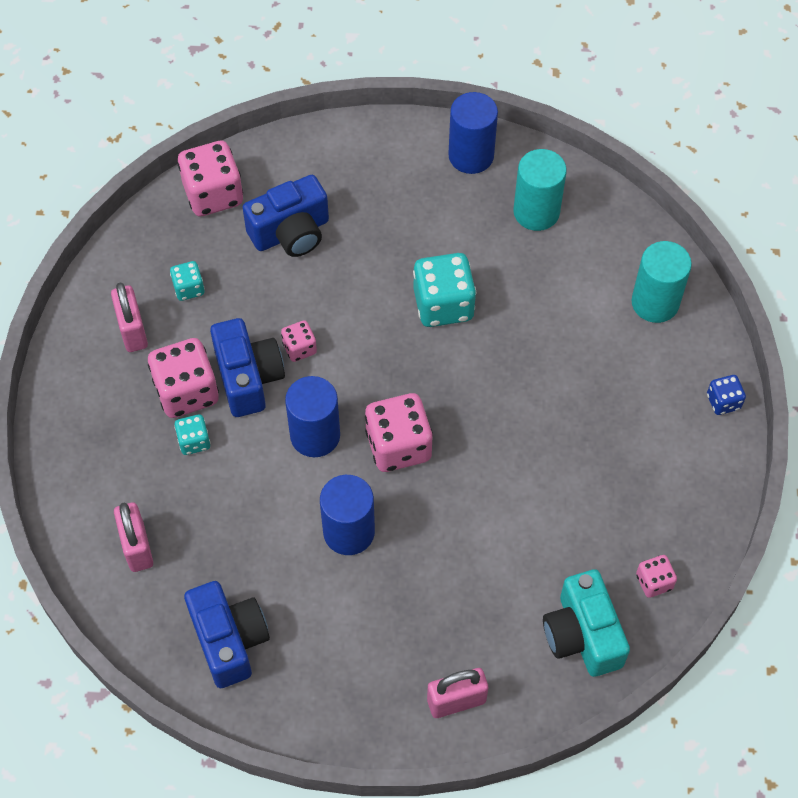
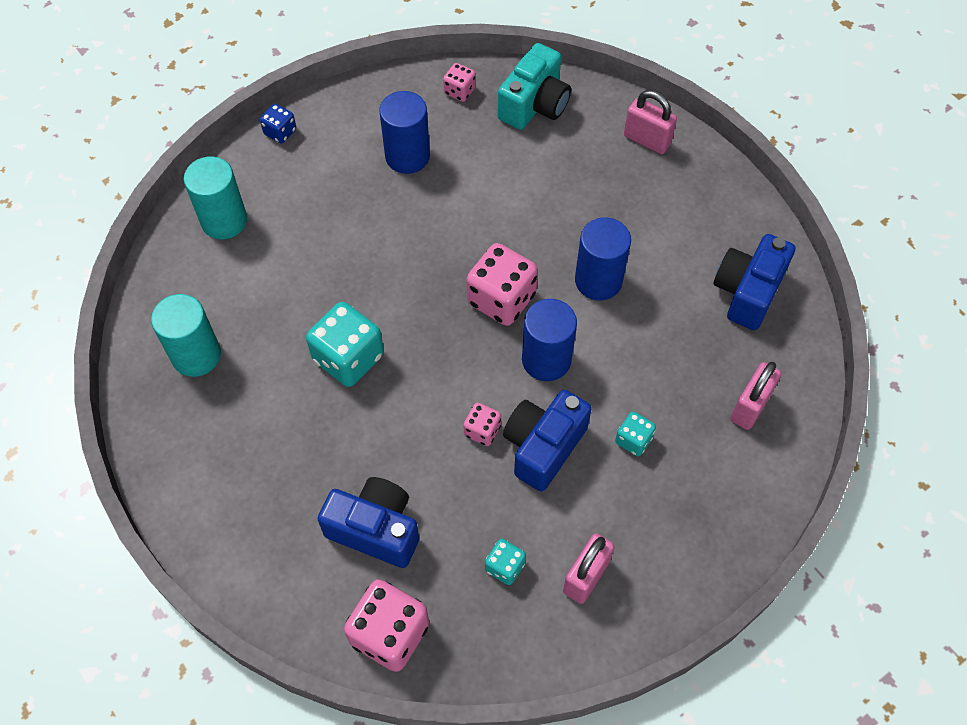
camera: 130 degrees left, 0 degrees up
(187, 392) = (598, 482): pink dice -> none
(471, 156) = (171, 446): blue cylinder -> blue cylinder (407, 156)

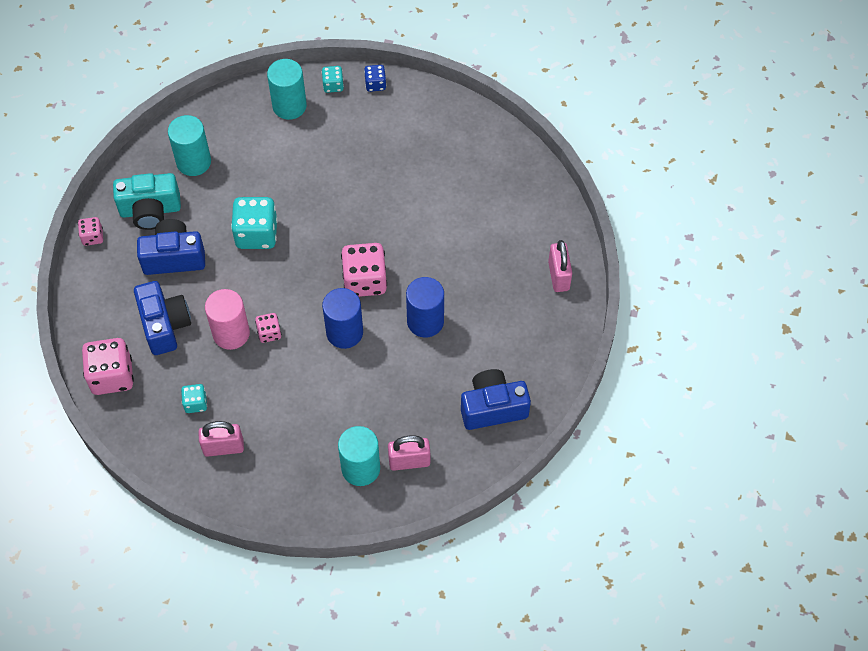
camera: 50 degrees right, 0 degrees up
(407, 156) = (420, 159): blue cylinder -> none
(448, 468) = (231, 333): none -> pink cylinder
(459, 91) = (496, 150): pink dice -> pink dice (92, 237)
(534, 105) = (525, 196): turquoise camera -> turquoise camera (150, 210)
(543, 447) = (286, 370): blue camera -> blue camera (174, 257)
(633, 440) = (331, 414): turquoise dice -> turquoise dice (333, 85)
(722, 457) = (360, 468): none -> turquoise cylinder

